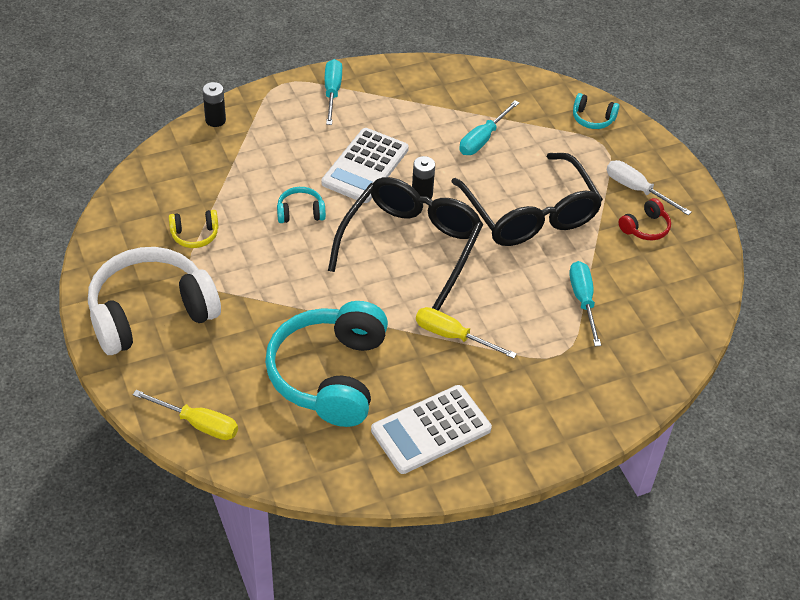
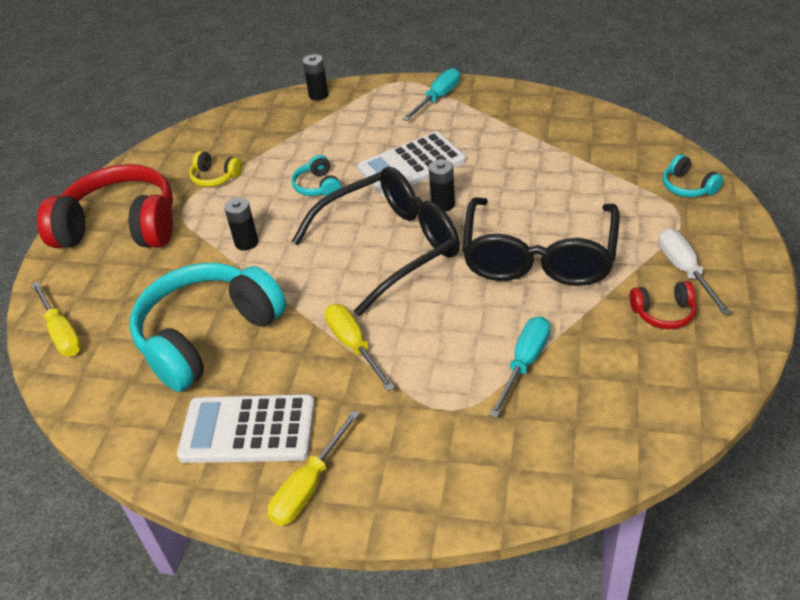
camera: 40 degrees right, 5 degrees down
(151, 313) = (120, 227): white headphones -> red headphones
(285, 285) = (246, 242): none -> black battery
(300, 212) = (318, 186): turquoise headphones -> turquoise headphones turned 135 degrees counterclockwise
(482, 139) = (548, 173): turquoise screwdriver -> none
(510, 447) = (309, 486): none -> yellow screwdriver

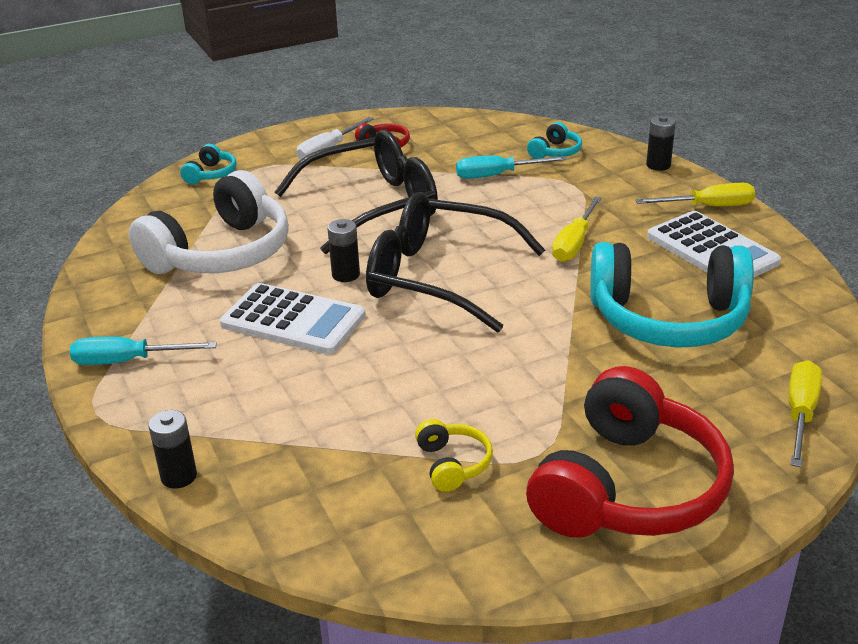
camera: 130 degrees left, 10 degrees down
(120, 227) = (627, 488): red headphones -> red headphones turned 120 degrees counterclockwise
(246, 242) = (532, 366): black battery -> black battery (658, 165)
(318, 186) = (390, 367): turquoise headphones -> turquoise headphones (555, 152)
(535, 159) = (221, 253): none -> white headphones

